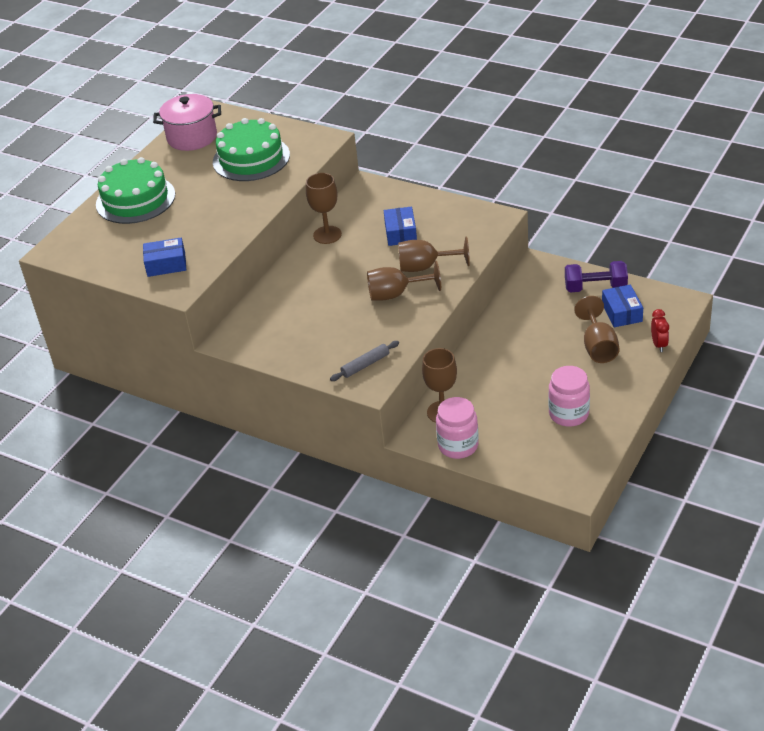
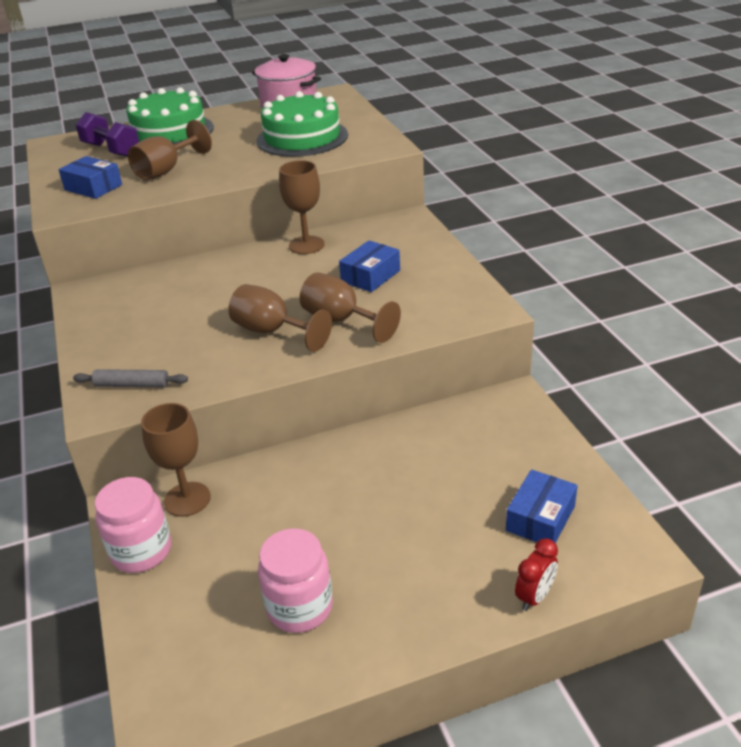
camera: 40 degrees right, 5 degrees down
(595, 288) = (548, 465): purple dumbbell -> purple dumbbell (111, 150)
(598, 347) = (453, 543): brown goblet -> brown goblet (166, 170)

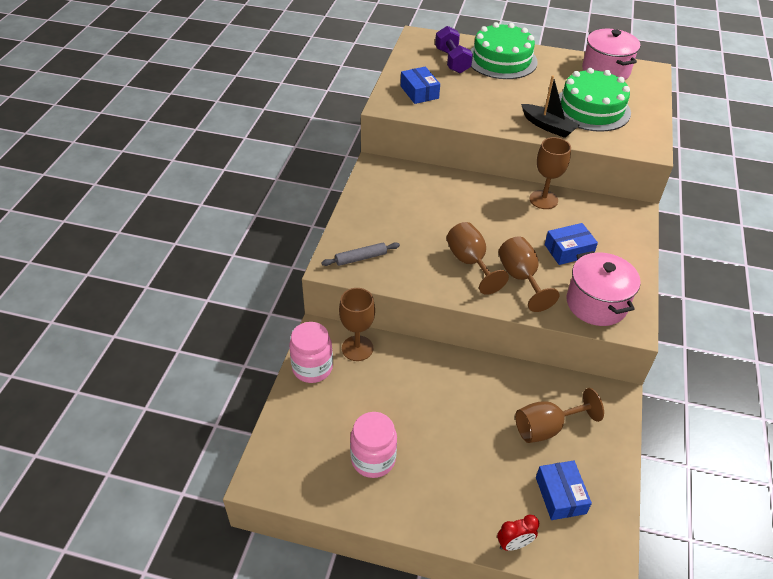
camera: 30 degrees right, 10 degrees up
(132, 385) = (361, 258): grey rolling pin -> grey rolling pin turned 60 degrees counterclockwise
(166, 170) = (475, 98): brown goblet -> brown goblet (546, 428)
(269, 166) = (548, 126): none -> black boat
(439, 308) = (596, 304): none -> pink pot
(540, 518) = (560, 495): blue box -> blue box turned 75 degrees counterclockwise

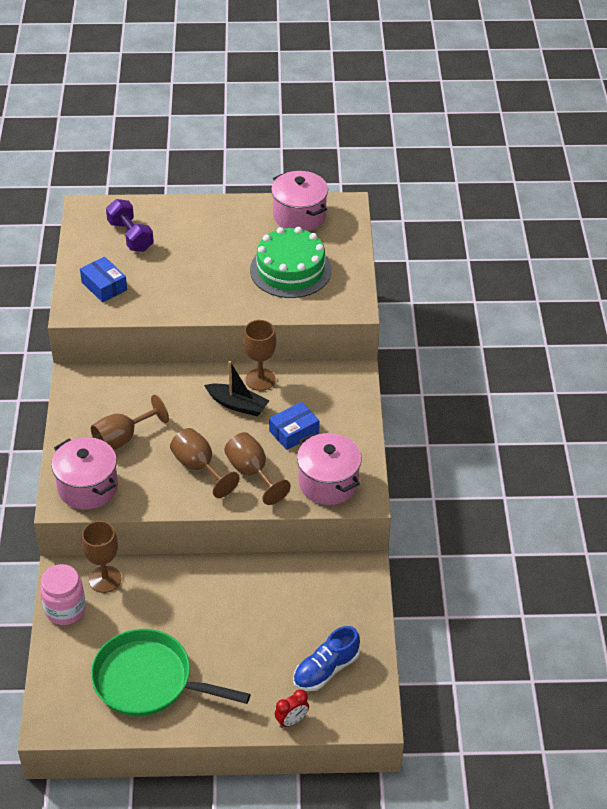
camera: 15 degrees left, 0 degrees up
(361, 258) = (88, 487): grey rolling pin -> pink pot
(373, 459) = (148, 680): pink jar -> green pan
(501, 60) = (185, 224): green cake -> none
(546, 428) = (304, 612): brown goblet -> brown goblet (123, 438)
(548, 126) = (249, 302): black boat -> black boat (237, 405)
(560, 495) = (326, 669): blue box -> blue shoe

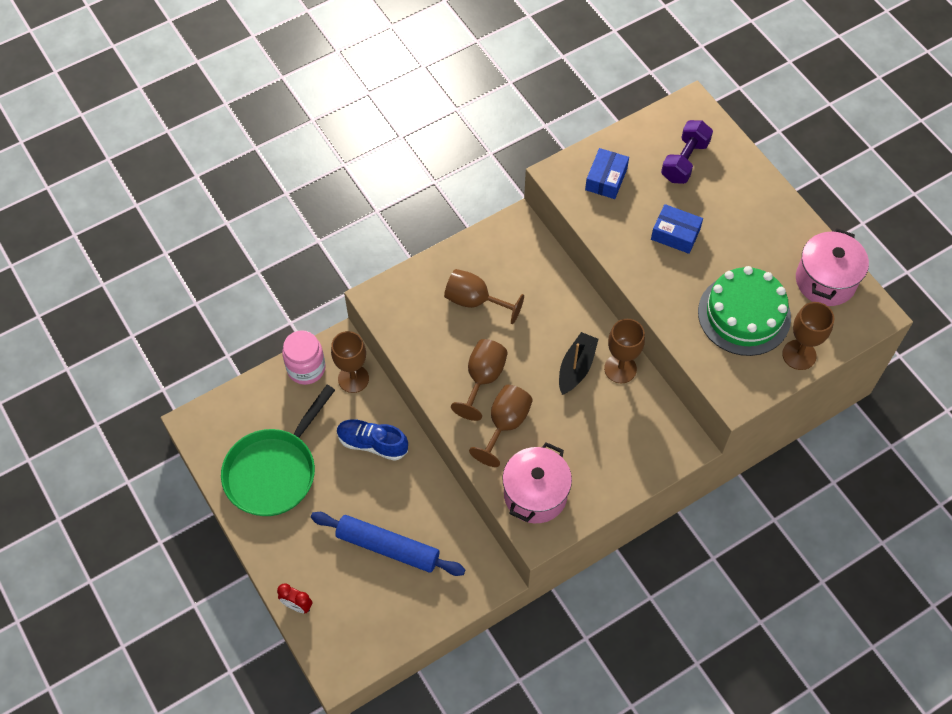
camera: 60 degrees right, 15 degrees up
(88, 487) = (405, 307): pink pot -> none
(148, 680) = (274, 471): green pan -> green pan turned 135 degrees counterclockwise
(237, 405) = (576, 367): black boat -> black boat turned 150 degrees counterclockwise
(284, 628) = (388, 547): none -> blue rolling pin
(294, 432) = (576, 432): blue box -> blue box (675, 234)
(326, 669) = (364, 605): blue shoe -> blue shoe (372, 443)
(347, 258) = (799, 355): none -> brown goblet

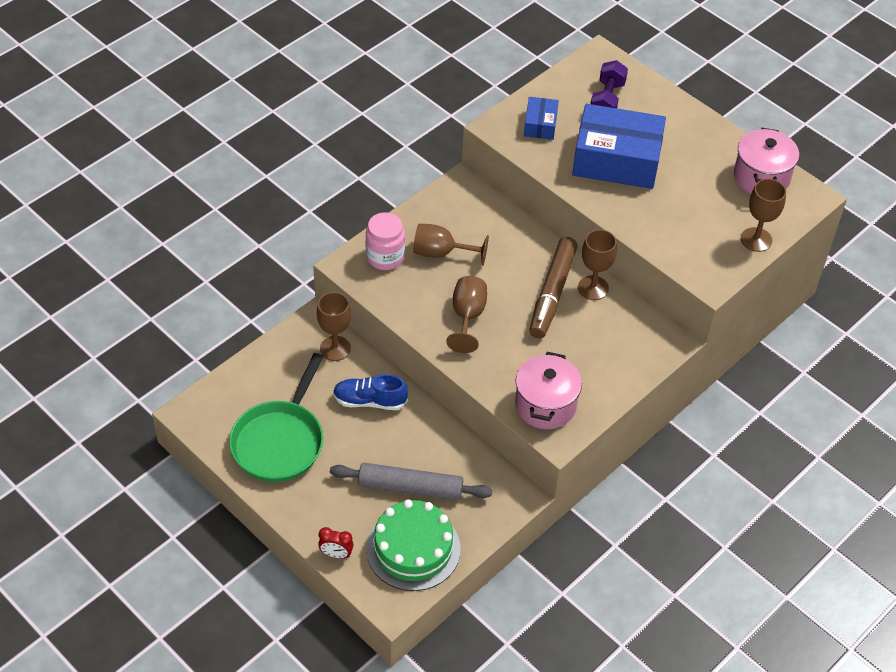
camera: 15 degrees left, 10 degrees down
(306, 368) = (286, 347): pink jar -> pink jar (385, 257)
(388, 547) = (410, 488): blue rolling pin -> grey rolling pin
(505, 424) = (500, 351): brown goblet -> none
(576, 367) = (552, 293): black boat -> brown marker
(675, 234) = (616, 160): blue box -> blue box, size x2.09
(744, 315) = (698, 215): green cake -> green cake (413, 549)

